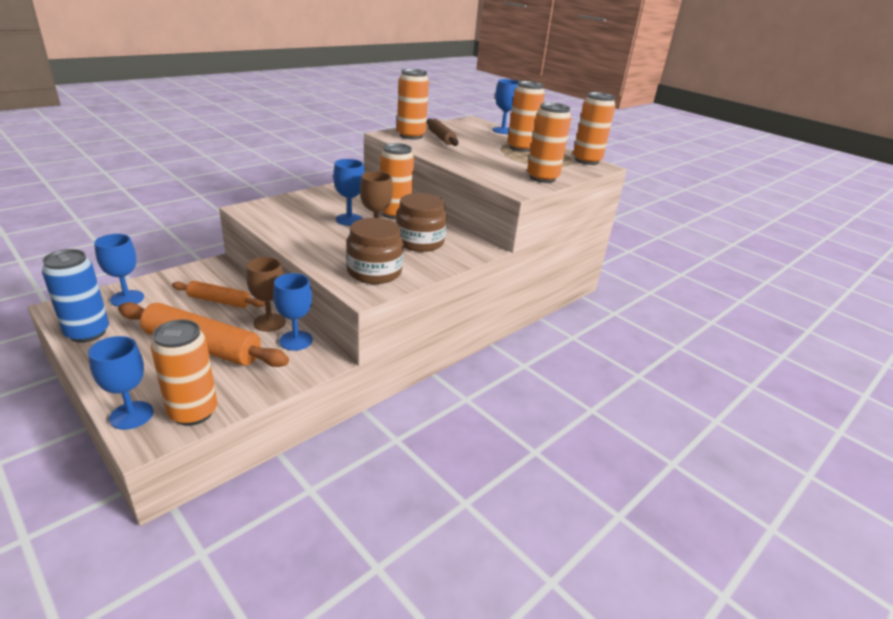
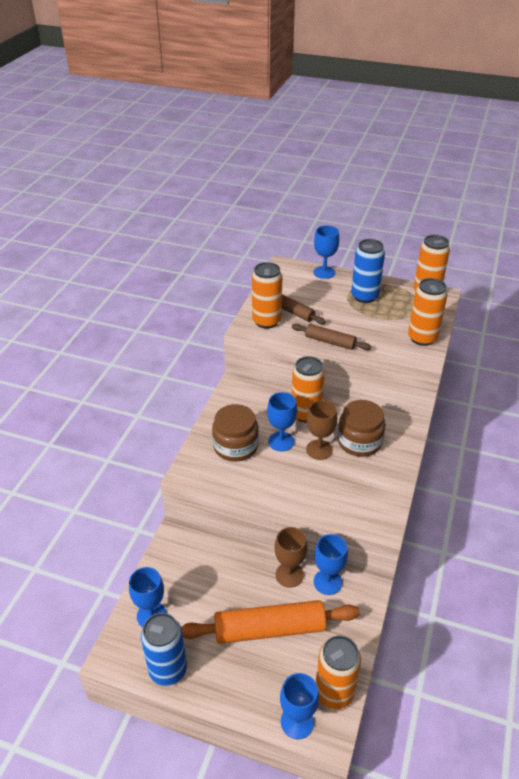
camera: 25 degrees left, 10 degrees up
(219, 301) = (226, 574): orange rolling pin -> none
(374, 272) = (365, 497): brown jar -> brown jar (235, 446)
(449, 157) = (330, 342): none -> brown rolling pin
(521, 148) = (364, 296): orange can -> blue can

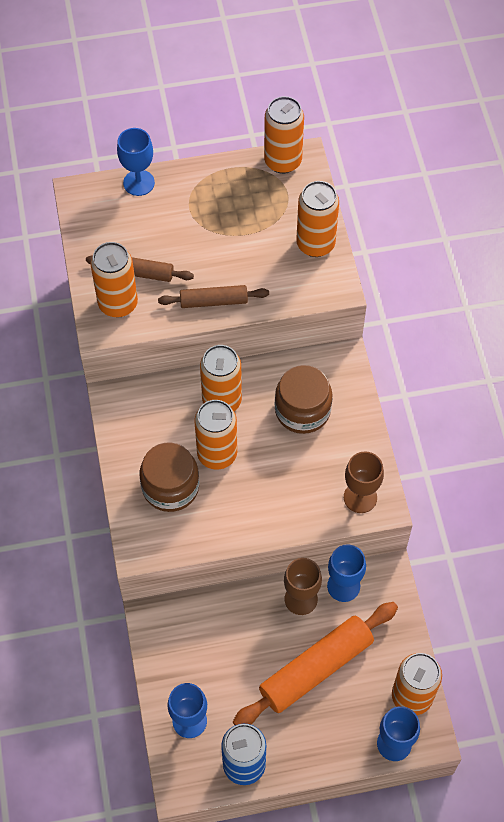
camera: 30 degrees left, 20 degrees up
(281, 441) = (217, 454): blue goblet -> orange can
(319, 450) = (265, 444): brown goblet -> brown goblet (360, 497)
(364, 296) = (212, 204): blue can -> none

